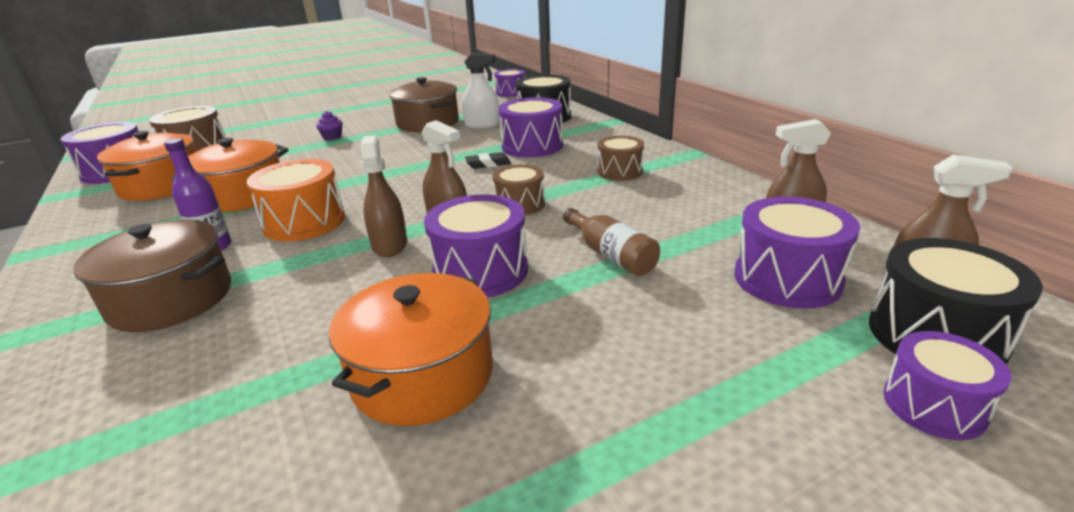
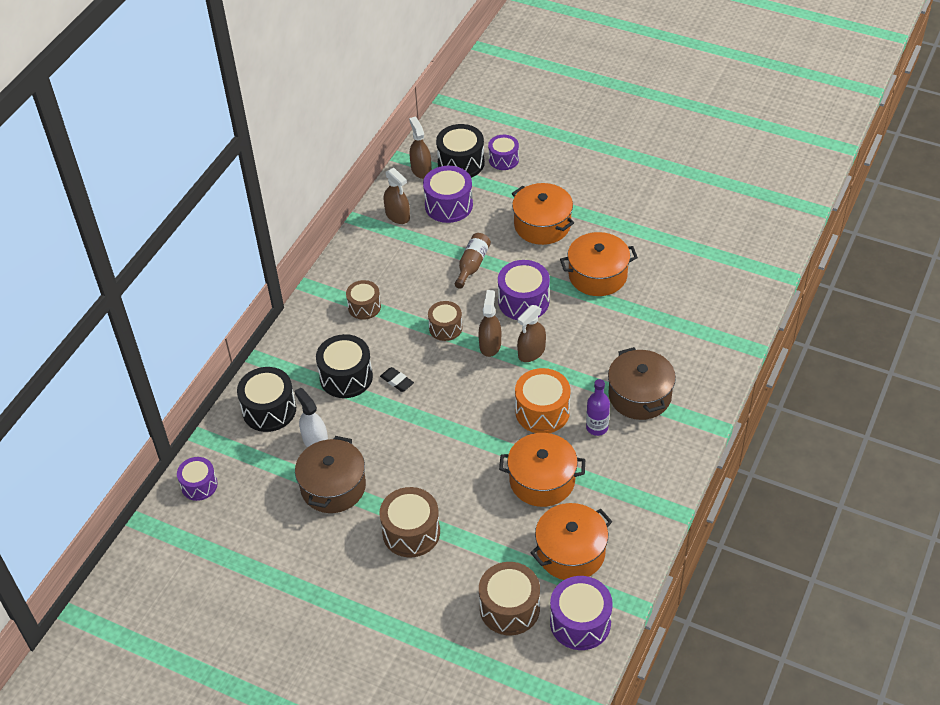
camera: 125 degrees left, 20 degrees up
(332, 137) = (411, 532): purple cupcake -> brown drum
(532, 146) = (346, 377): purple drum -> black drum
(639, 365) = (542, 225): none -> orange pot

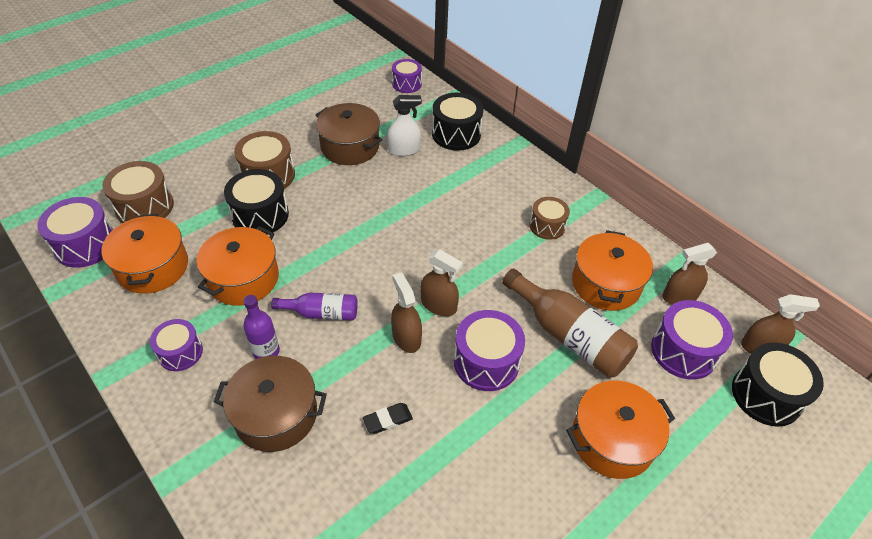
camera: 110 degrees right, 0 degrees up
(346, 377) = (463, 187): black drum -> black drum (260, 215)
(397, 381) = (436, 218): black eraser -> black eraser (388, 420)
(445, 328) = (484, 277): brown drum -> none
(472, 265) = (569, 335): brown bottle -> brown bottle, size x1.72
(503, 159) = (764, 450): purple drum -> purple drum (180, 352)
(542, 411) = (321, 313): orange drum -> purple bottle
(597, 275) = (490, 464): orange pot -> orange pot (606, 284)

